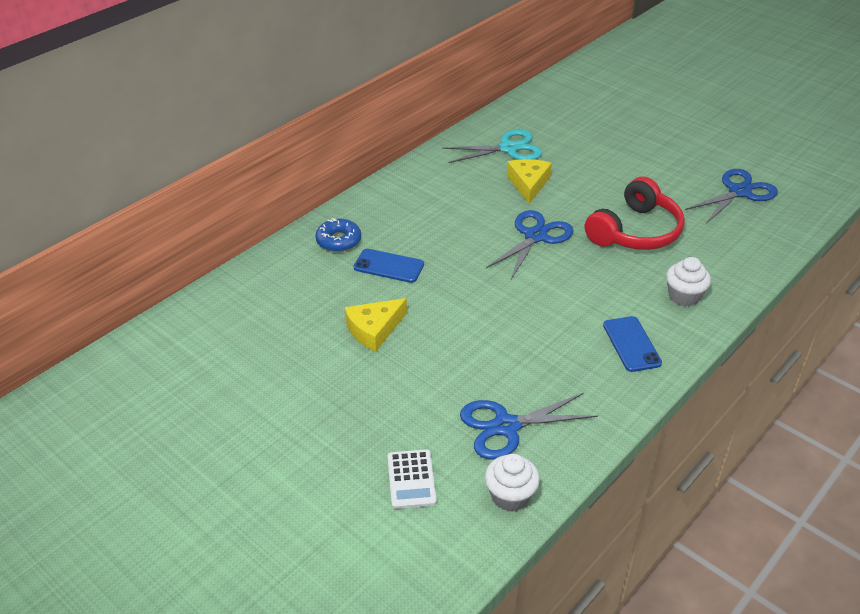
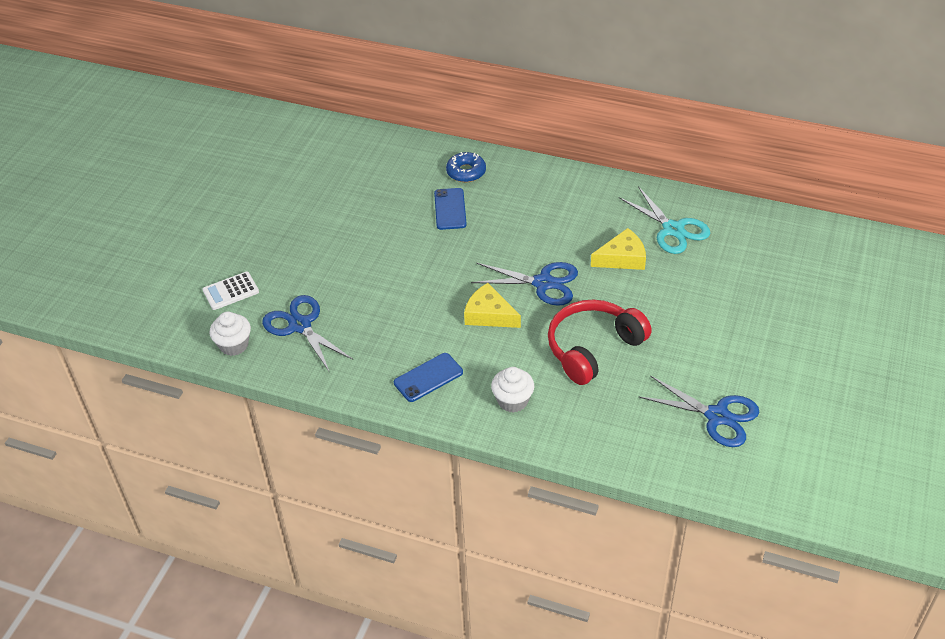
camera: 70 degrees right, 5 degrees up
(374, 329) = (371, 225): yellow cheese -> yellow cheese (489, 315)
(635, 231) = (593, 348): red headphones -> red headphones turned 120 degrees clockwise

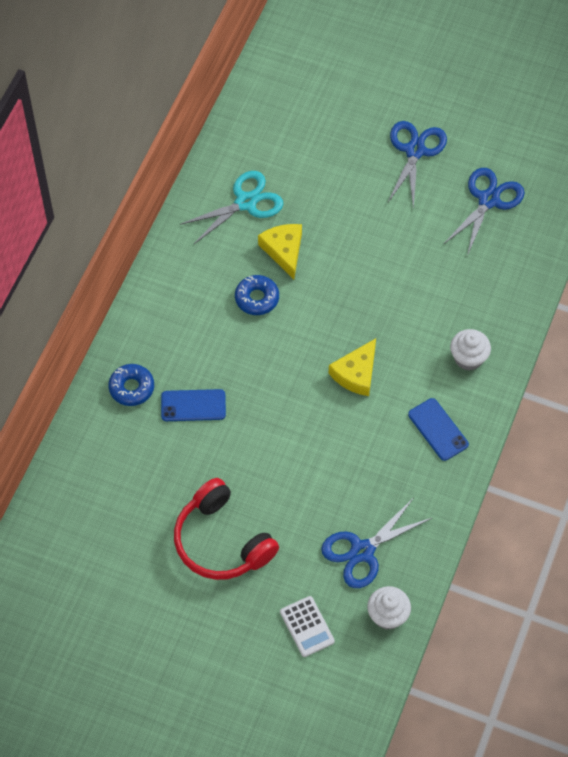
camera: 90 degrees left, 15 degrees up
(543, 283) = (315, 323): blue scissors -> blue scissors (415, 151)
(566, 242) = (257, 298): none -> blue donut
(593, 348) = (405, 287): red headphones -> red headphones (222, 541)

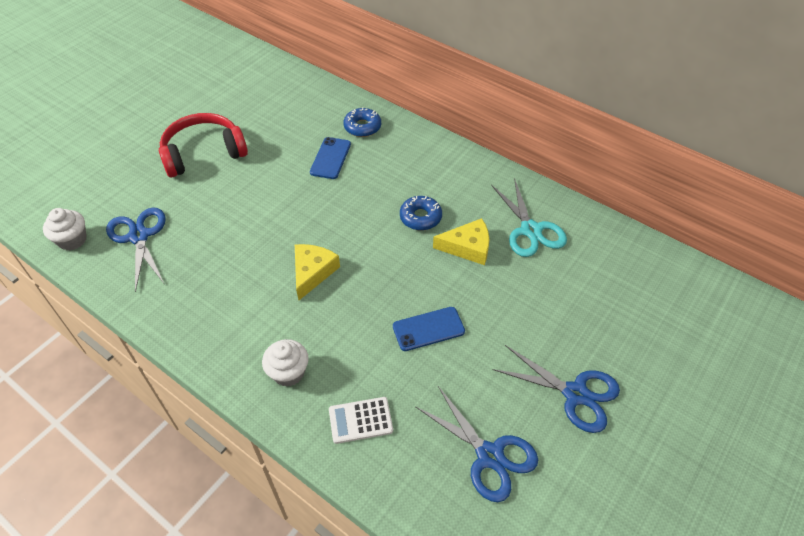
camera: 105 degrees right, 10 degrees down
(307, 626) = (101, 188): white calculator -> white calculator (360, 420)
(356, 373) = (312, 272): yellow cheese -> yellow cheese turned 60 degrees clockwise
(438, 429) = (222, 323): blue phone -> blue phone (428, 329)

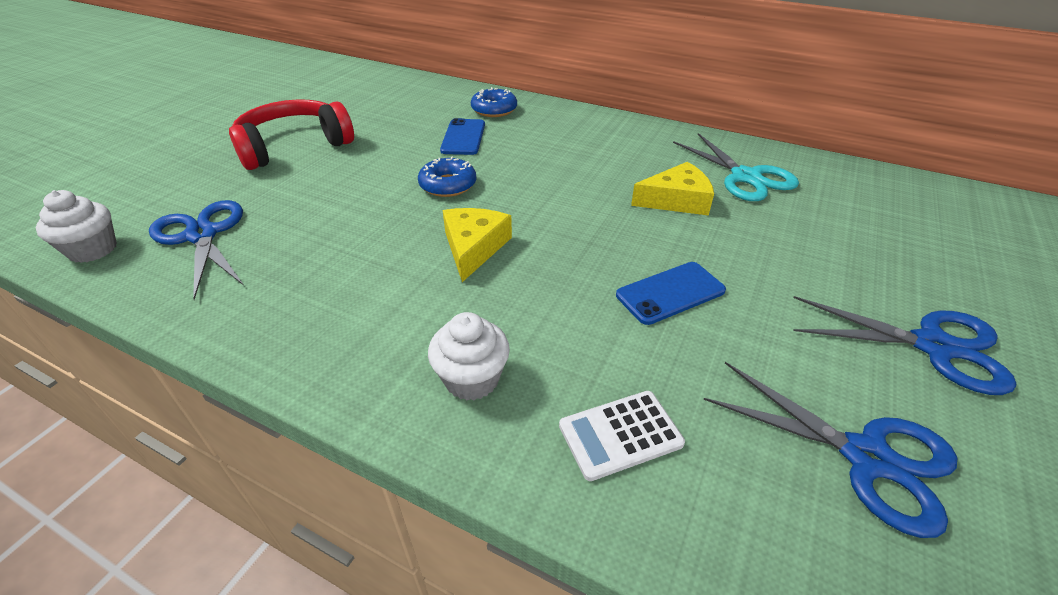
camera: 10 degrees left, 10 degrees down
(420, 217) = (600, 178): blue donut -> blue donut (448, 185)

